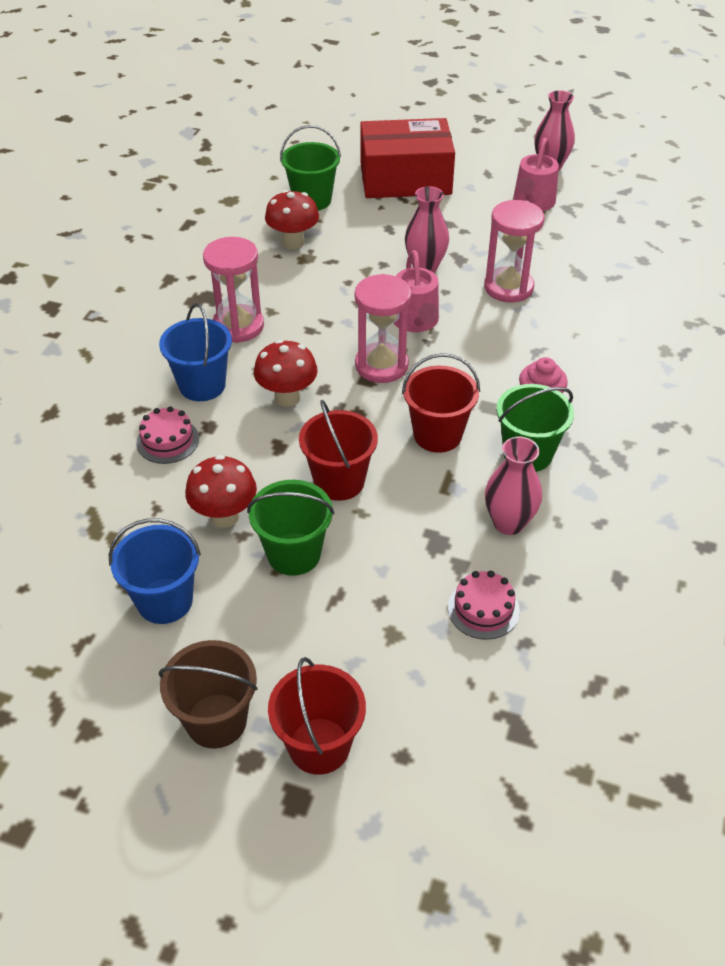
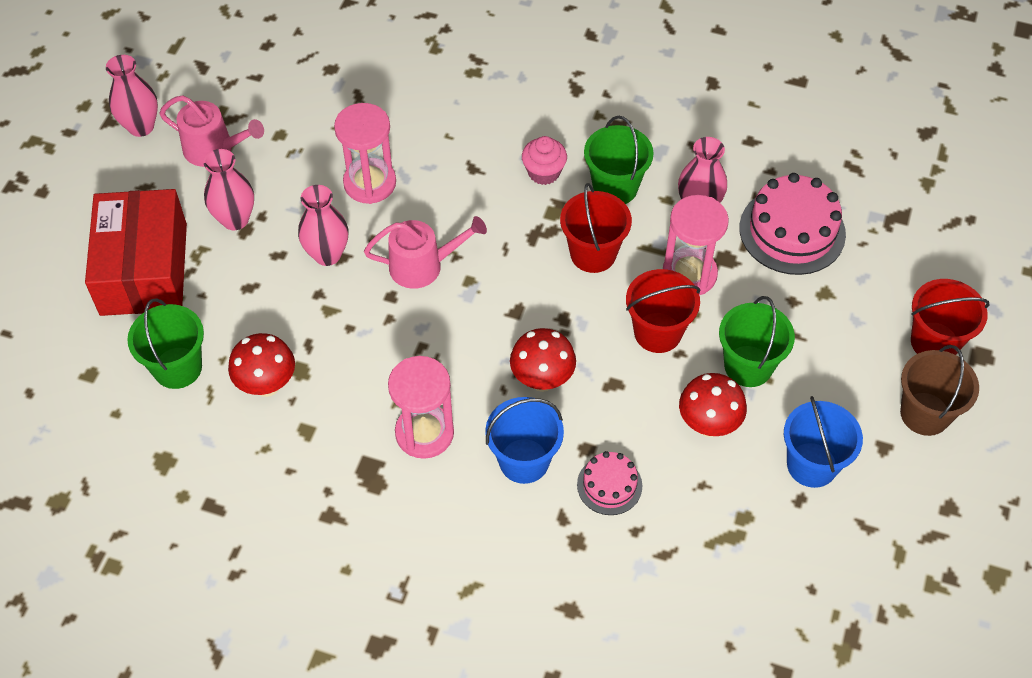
camera: 90 degrees left, 10 degrees up
(381, 365) = (493, 297): pink hourglass -> pink hourglass (689, 274)
(458, 218) = (235, 219): none -> pink vase
(483, 609) = (792, 231): pink cake -> pink cake, size x1.80

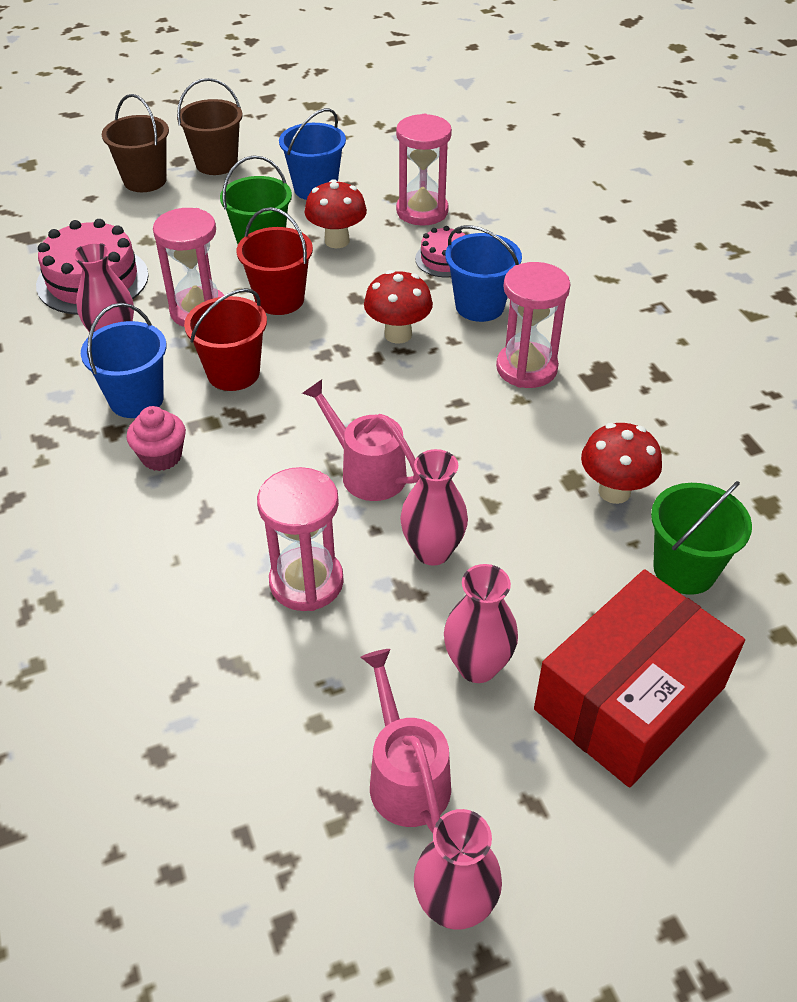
camera: 130 degrees left, 10 degrees down
(615, 187) = (136, 399): green bucket -> blue bucket
(699, 524) = (422, 211): none -> pink hourglass
(934, 342) = (145, 180): red bucket -> brown bucket

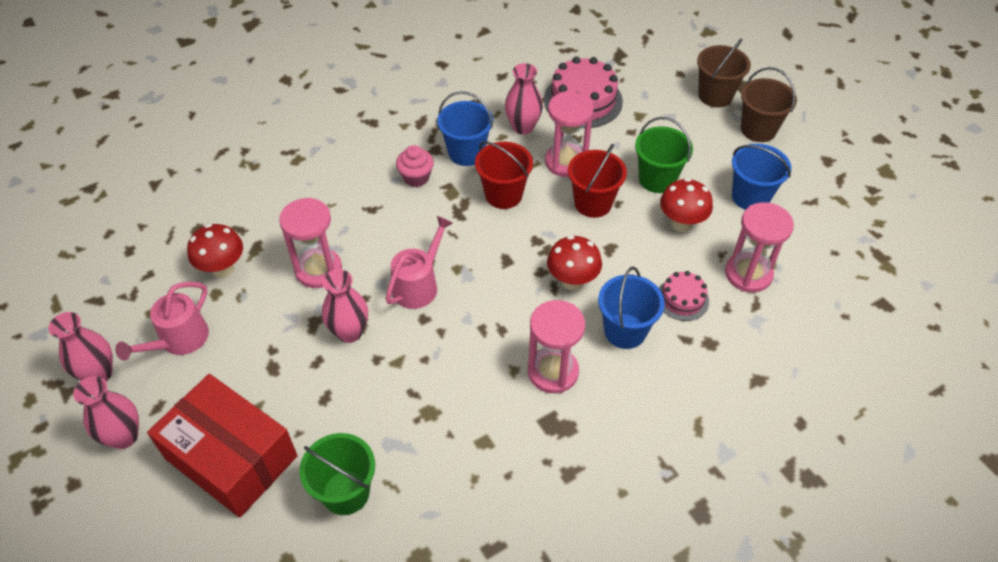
camera: 80 degrees right, 5 degrees up
(405, 776) = (179, 340): pink watering can -> pink watering can turned 150 degrees clockwise
(477, 666) = (256, 368): pink vase -> pink vase (124, 436)
(614, 491) = (421, 442): red mushroom -> red mushroom (223, 269)

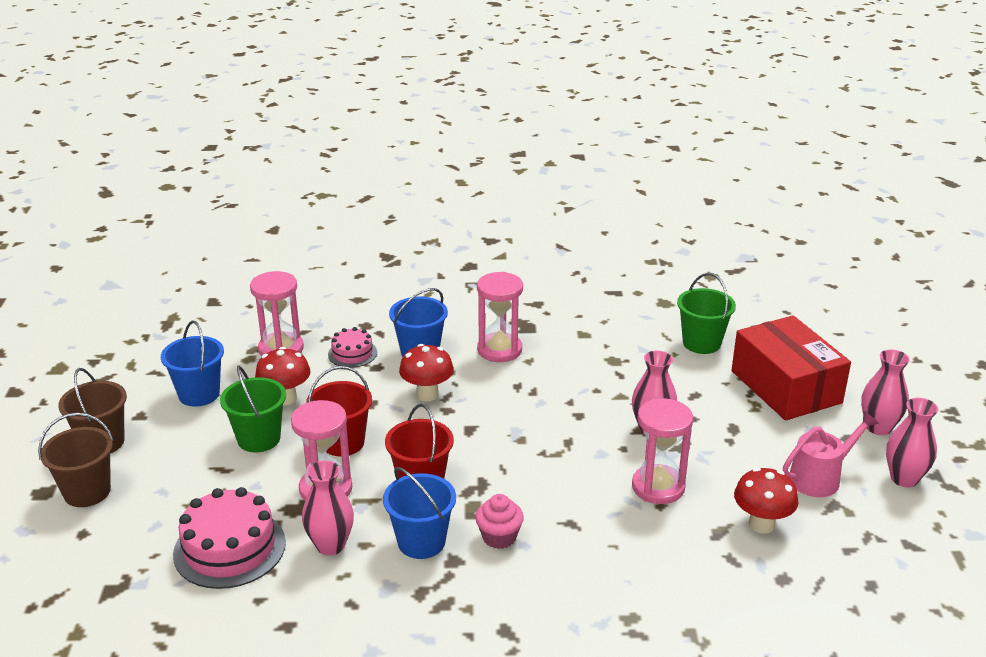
camera: 150 degrees left, 20 degrees down
(419, 285) = (566, 440): pink watering can -> none

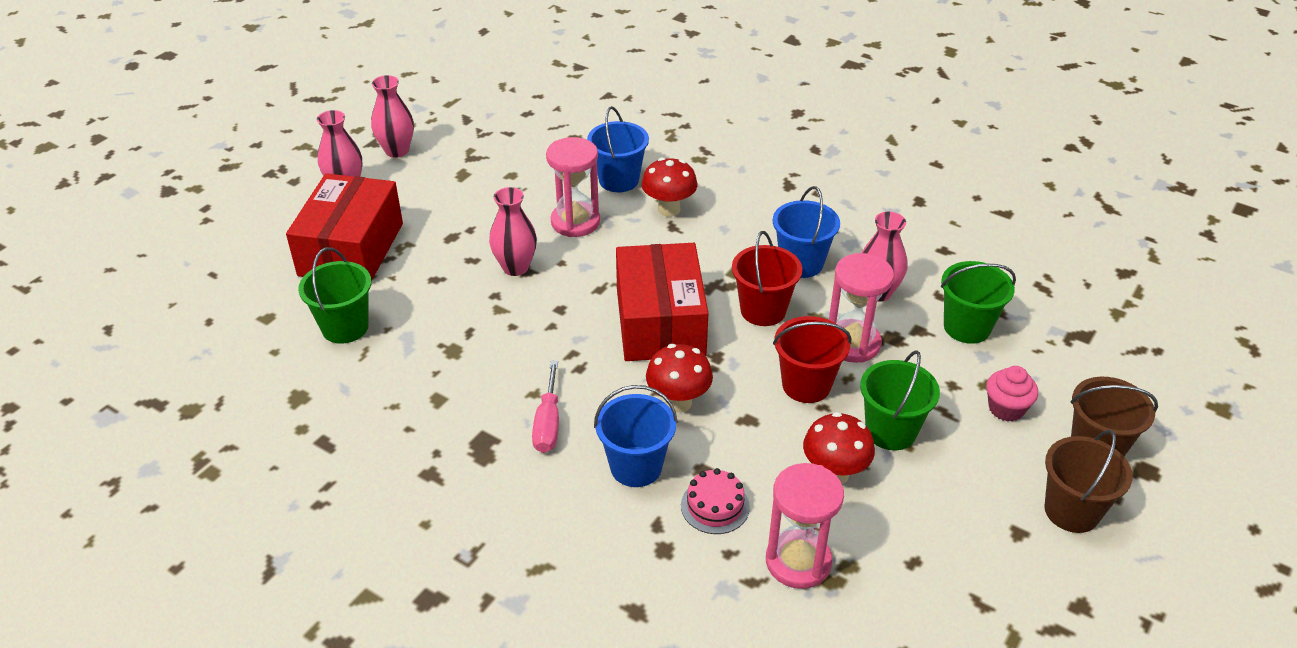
camera: 145 degrees left, 10 degrees up
(199, 394) = (935, 532): blue bucket -> blue bucket (618, 180)
(229, 548) = (967, 327): pink cake -> green bucket
(494, 438) = (660, 322): none -> red box
(499, 350) = (548, 423): pink hourglass -> pink screwdriver
(499, 537) = (737, 241): pink cupcake -> pink cupcake (1006, 408)
(761, 524) = (540, 168): red mushroom -> red mushroom (669, 209)
(820, 478) = (451, 176): pink watering can -> none

